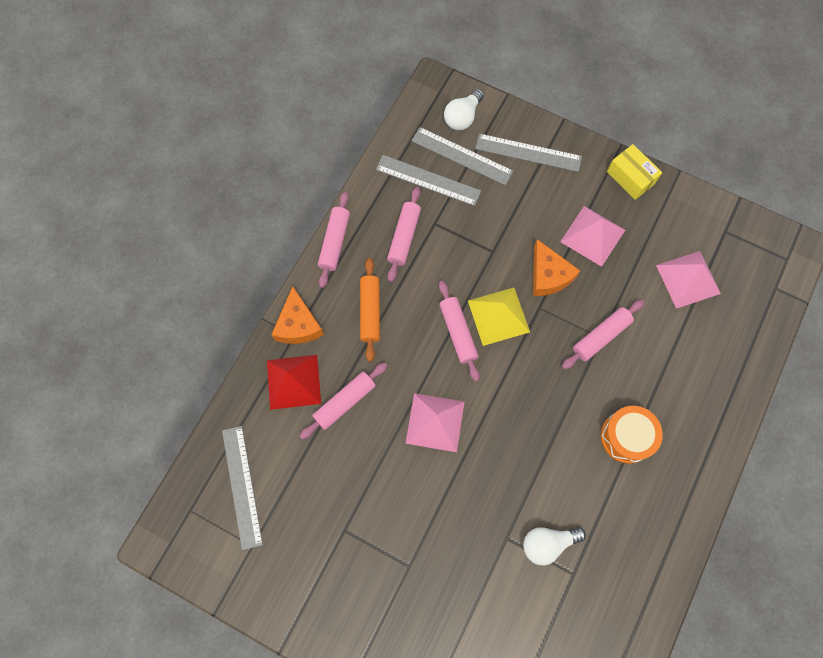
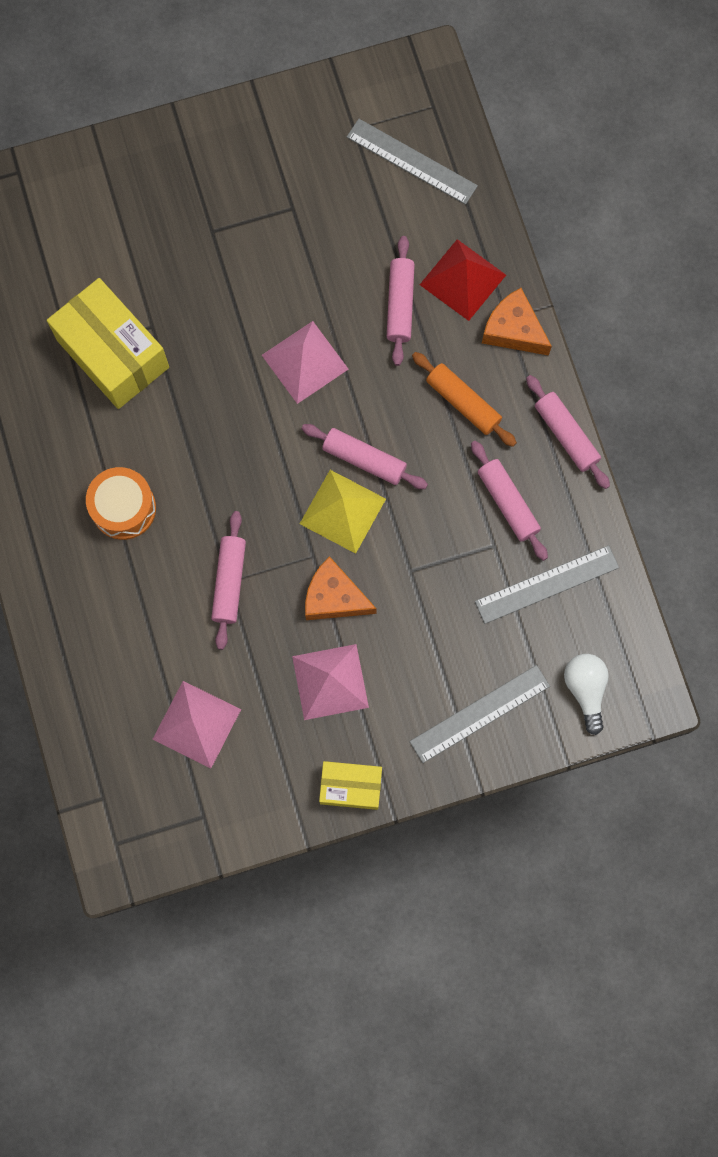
camera: 135 degrees right, 5 degrees up
(461, 156) = (541, 644): grey ruler -> none
(548, 543) = (113, 353): white light bulb -> yellow box

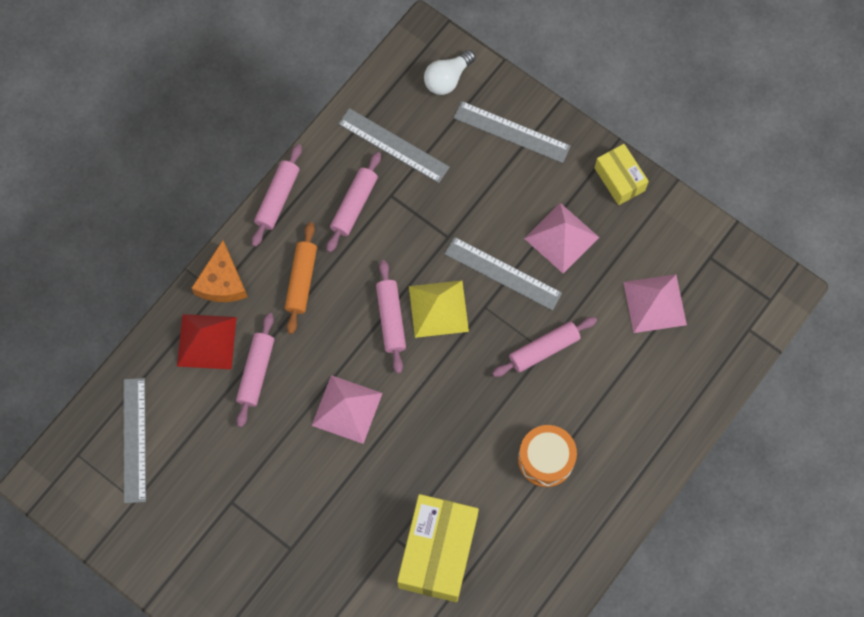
camera: 125 degrees left, 5 degrees down
(334, 597) = (502, 273): orange cheese -> grey ruler
(400, 304) = (256, 372): pink rolling pin -> pink rolling pin turned 45 degrees counterclockwise

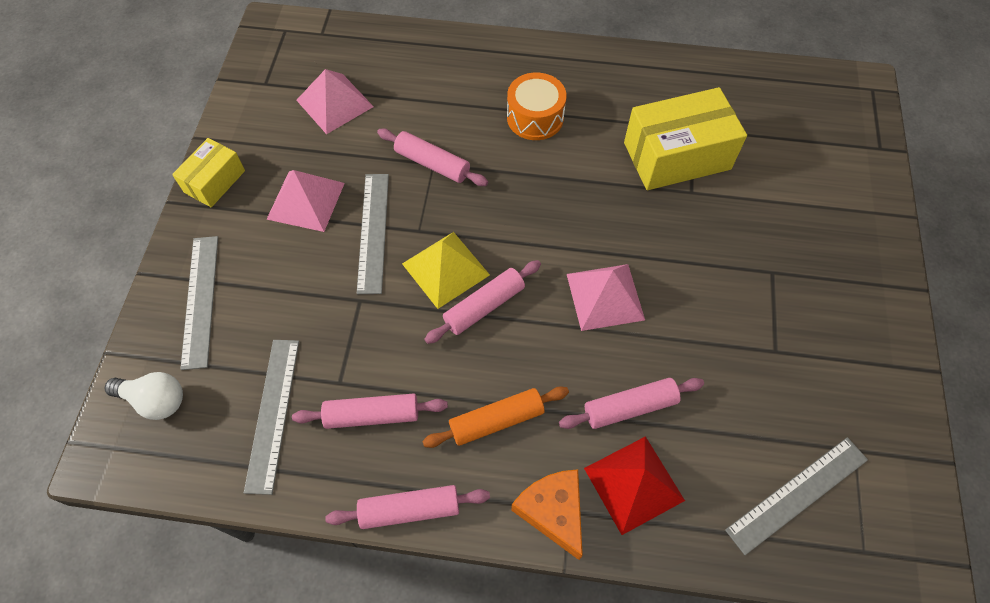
camera: 120 degrees left, 10 degrees down
(222, 282) = (553, 511): orange cheese -> orange cheese turned 90 degrees counterclockwise

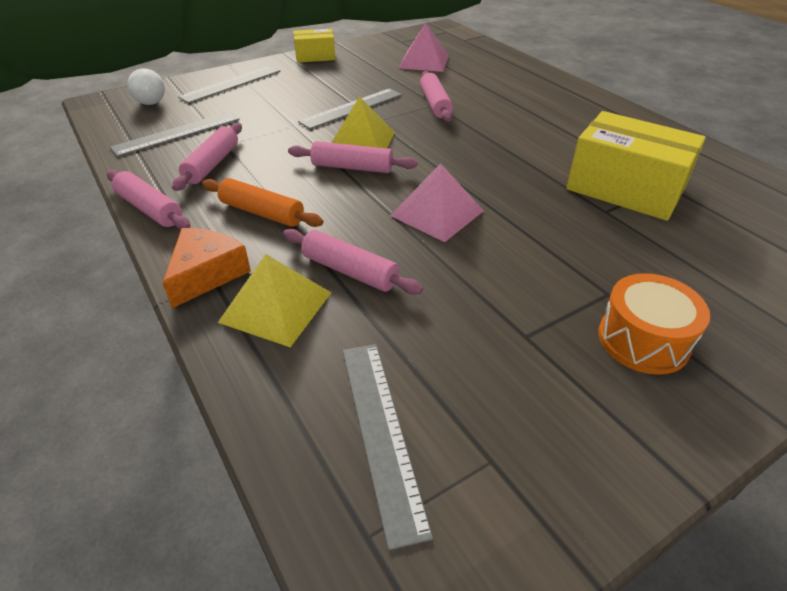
camera: 50 degrees right, 20 degrees down
(305, 201) = (342, 82): pink pyramid -> none
(372, 415) = (212, 164): pink rolling pin -> pink rolling pin turned 60 degrees clockwise
(535, 117) = (538, 120): orange drum -> orange drum (643, 340)
(634, 484) = (275, 307): red pyramid -> yellow pyramid
(797, 494) = (381, 432): grey ruler -> grey ruler turned 60 degrees clockwise

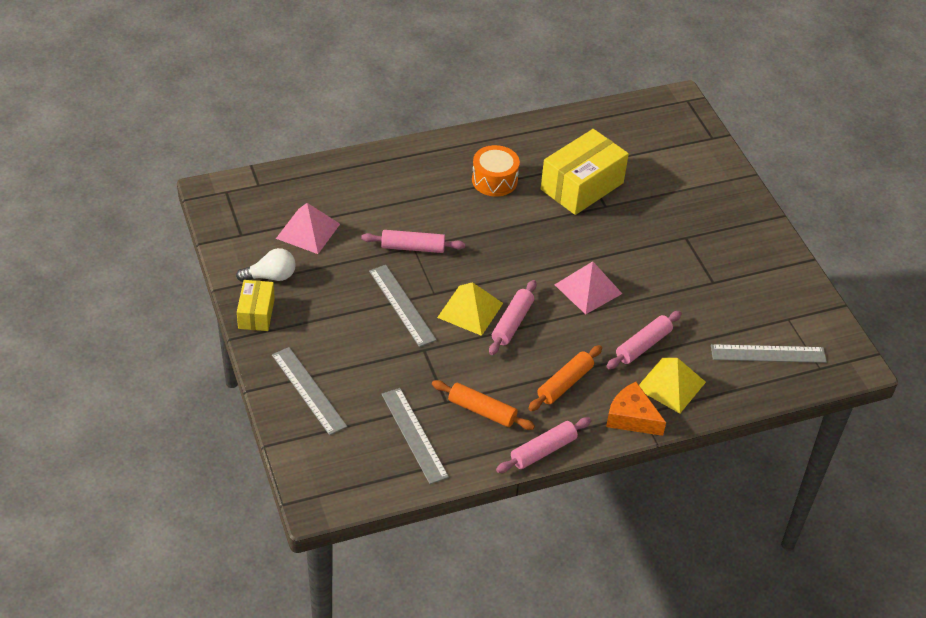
camera: 80 degrees left, 5 degrees up
(150, 99) = (325, 458): white light bulb -> white light bulb (271, 276)
(212, 164) = (482, 411): pink rolling pin -> orange rolling pin
(643, 340) = (723, 238): orange drum -> orange drum (494, 180)

